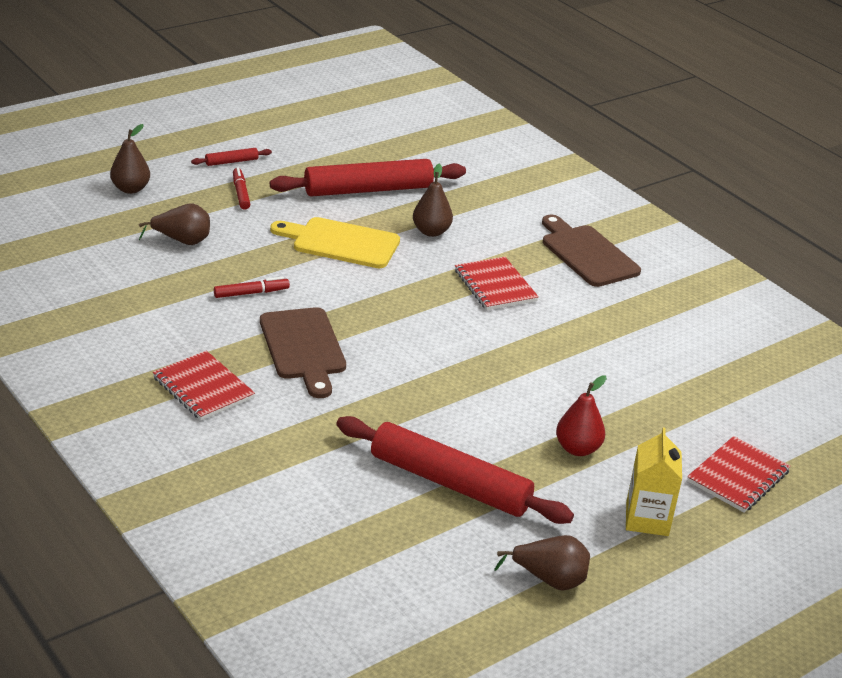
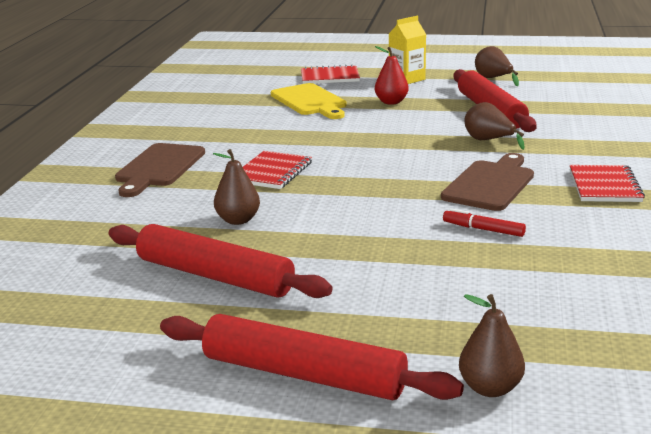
camera: 130 degrees left, 10 degrees down
(182, 241) = (496, 296): brown pear -> brown pear (488, 141)
(231, 162) = (303, 374): red rolling pin -> red rolling pin, size x2.38
(241, 193) = (355, 326): red marker -> none
(341, 242) = (334, 239): yellow cutting board -> yellow cutting board (310, 101)

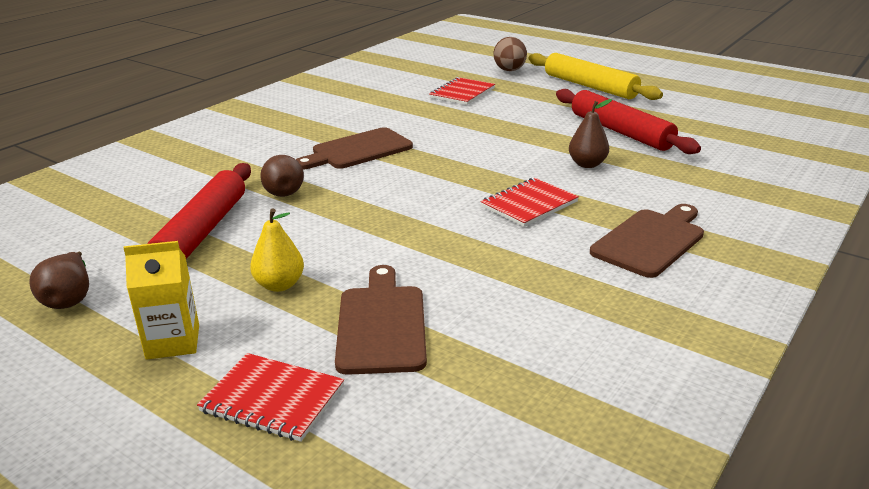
camera: 155 degrees left, 5 degrees up
(303, 374) = (590, 86): red rolling pin -> yellow rolling pin
(310, 101) = (382, 324): yellow cutting board -> brown cutting board
(391, 102) = (279, 285): red pear -> yellow pear
(483, 229) = (416, 123): red marker -> none
(490, 388) = (509, 71): brown pear -> brown egg
(604, 186) = (284, 131): red notebook -> red notebook (462, 93)

